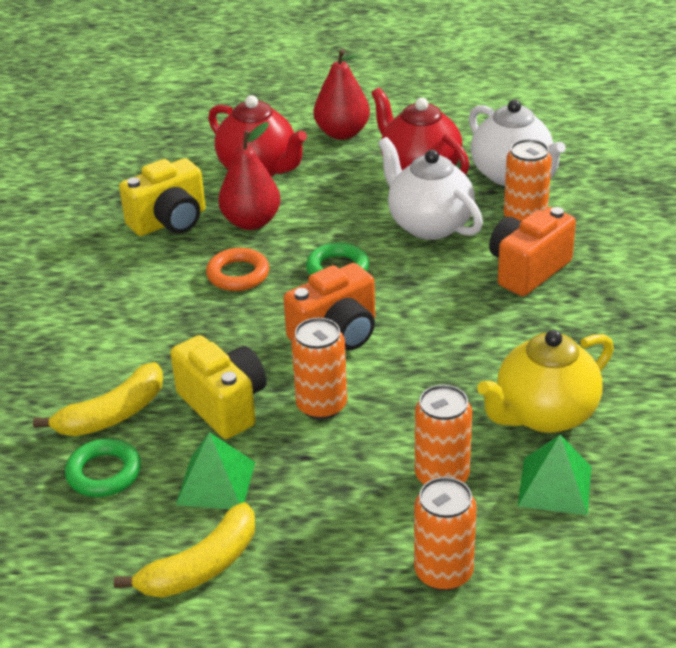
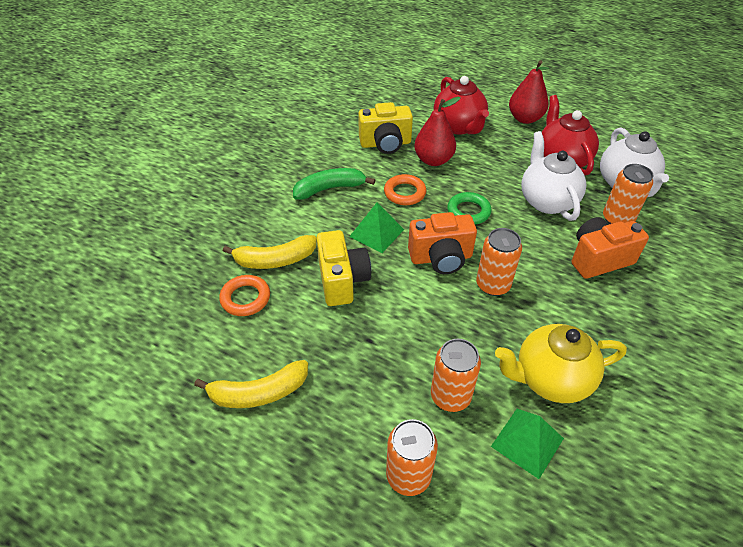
camera: 25 degrees right, 10 degrees up
(104, 473) = (245, 298): green ring -> orange ring
(128, 303) = (330, 189): none -> green banana
(216, 483) = (304, 335): green pyramid -> green pyramid (376, 233)
(321, 405) = (402, 306): orange can -> orange can (493, 285)

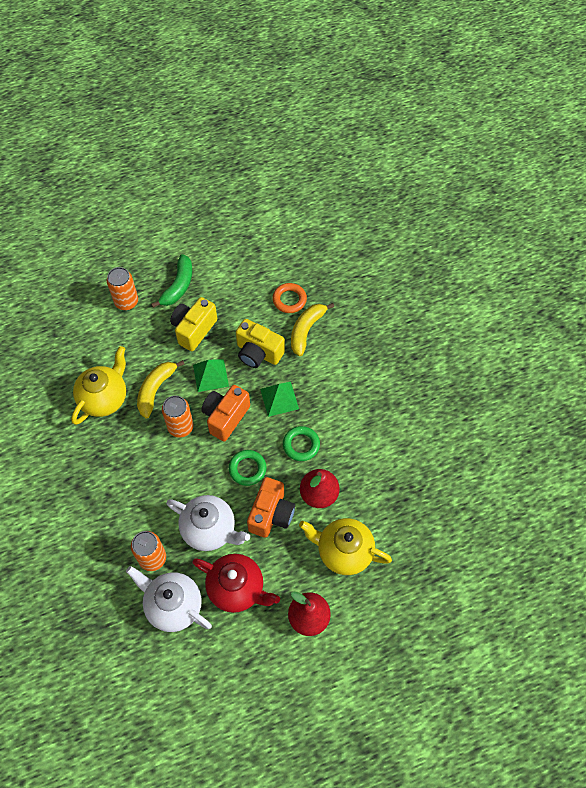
camera: 130 degrees right, 15 degrees up
(258, 392) = (223, 273): yellow banana -> yellow banana (156, 390)
(330, 189) = (346, 402): green banana -> green banana (178, 286)
(385, 144) = (367, 477): yellow camera -> yellow camera (194, 329)
(404, 193) = (301, 445): orange ring -> green ring
(450, 396) = (142, 347): orange can -> none
(459, 126) = (343, 551): red teapot -> yellow teapot
(527, 442) = (90, 358): green pyramid -> green pyramid (210, 375)
(598, 259) = (138, 506): orange camera -> orange camera (271, 514)

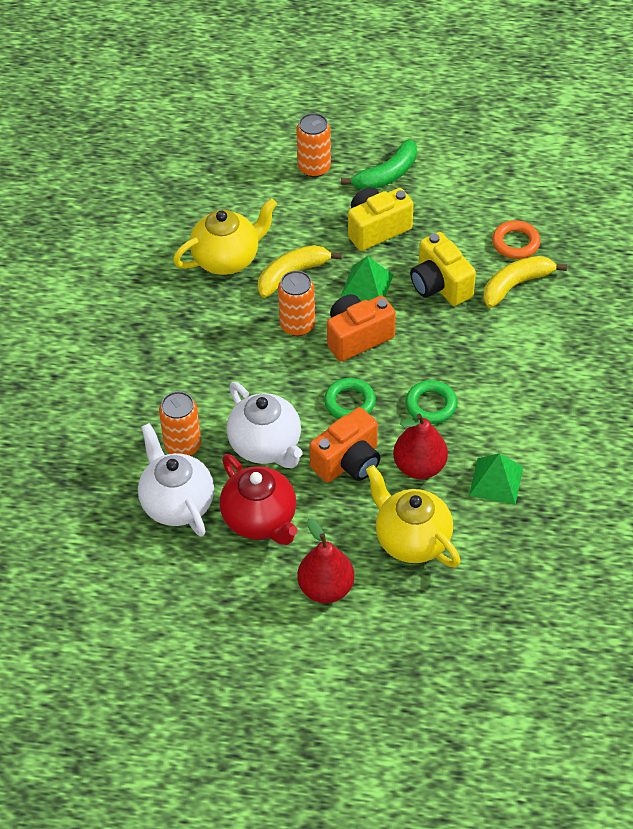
camera: 30 degrees right, 10 degrees down
(279, 399) = (435, 345): green pyramid -> green pyramid (496, 481)

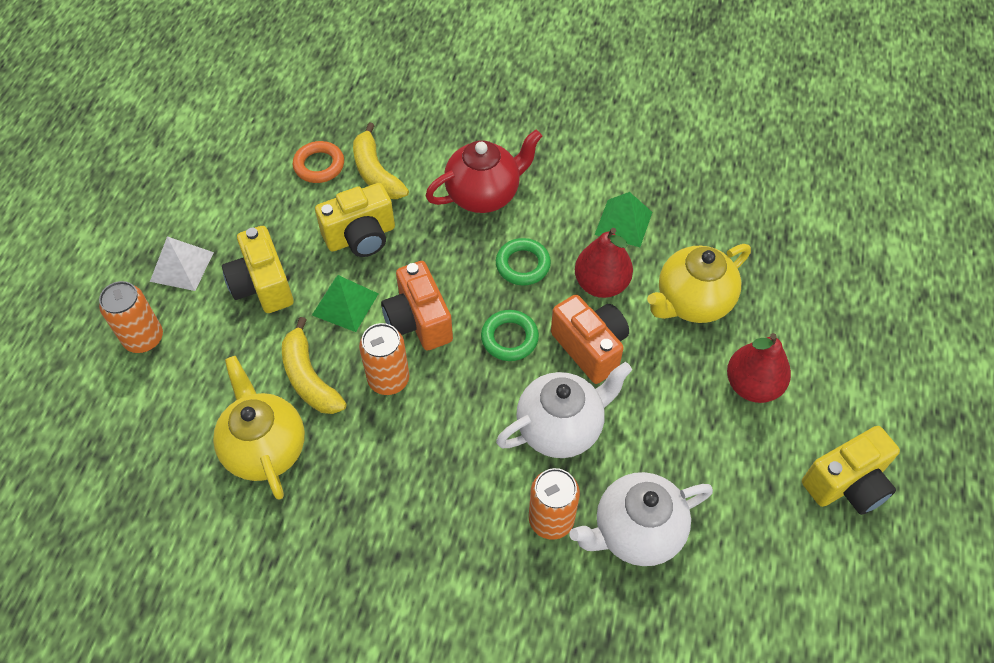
camera: 85 degrees left, 5 degrees up
(234, 660) = (847, 484): none -> yellow camera
(260, 520) = (663, 442): red teapot -> red teapot (484, 194)
(386, 175) = (182, 266): green banana -> white pyramid

